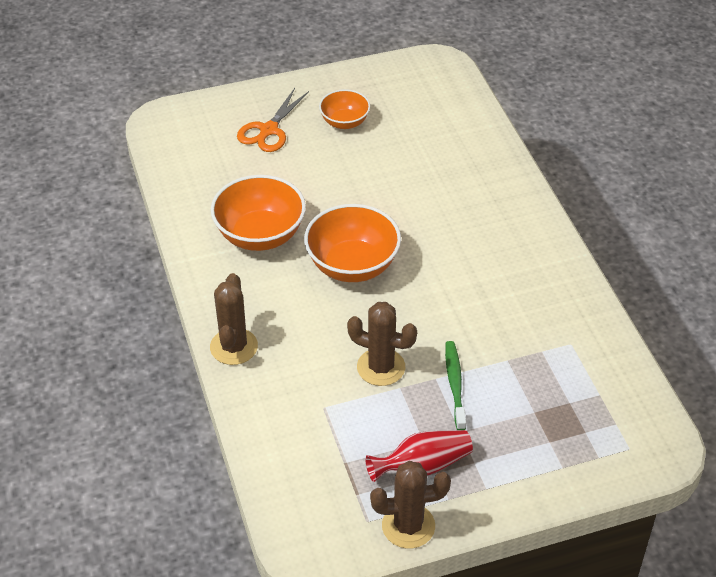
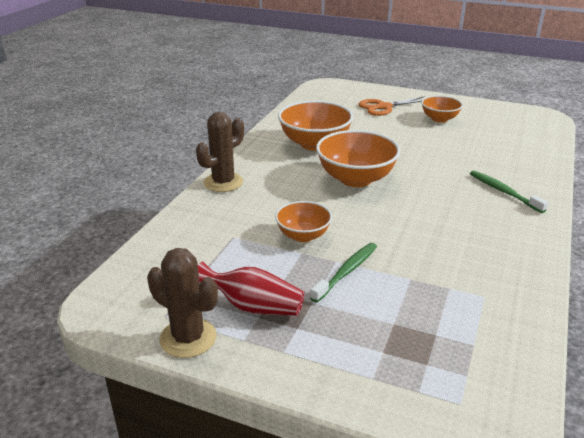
camera: 40 degrees right, 15 degrees down
(381, 367) = (303, 235): brown cactus -> orange bowl
(492, 208) = (503, 192): none -> green toothbrush

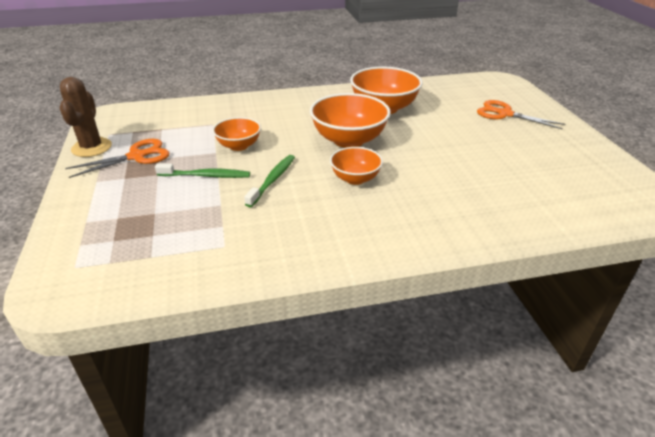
camera: 55 degrees right, 5 degrees up
(223, 182) = (279, 98): brown cactus -> none
(253, 307) = (137, 156): red vase -> orange scissors
(439, 119) = (529, 145): orange bowl -> orange bowl (355, 179)
(503, 192) = (424, 216): green toothbrush -> green toothbrush (272, 180)

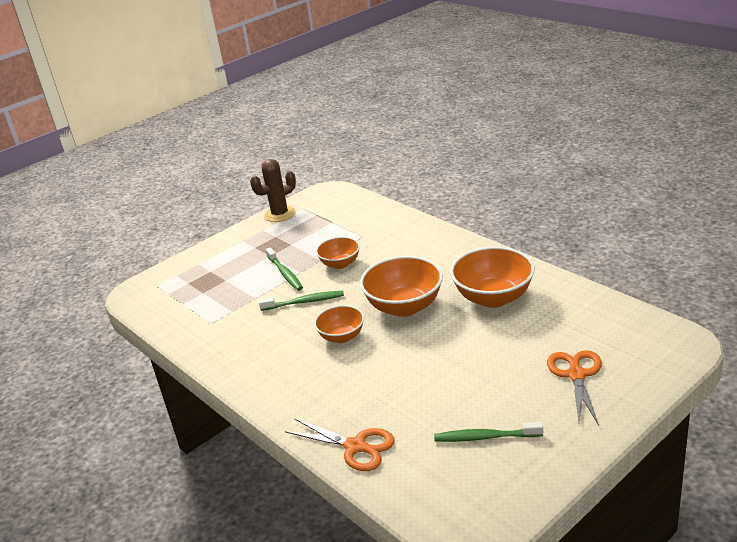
camera: 65 degrees right, 5 degrees down
(137, 156) = (285, 235): orange scissors -> orange scissors (356, 447)
(550, 163) = (485, 437): none -> green toothbrush

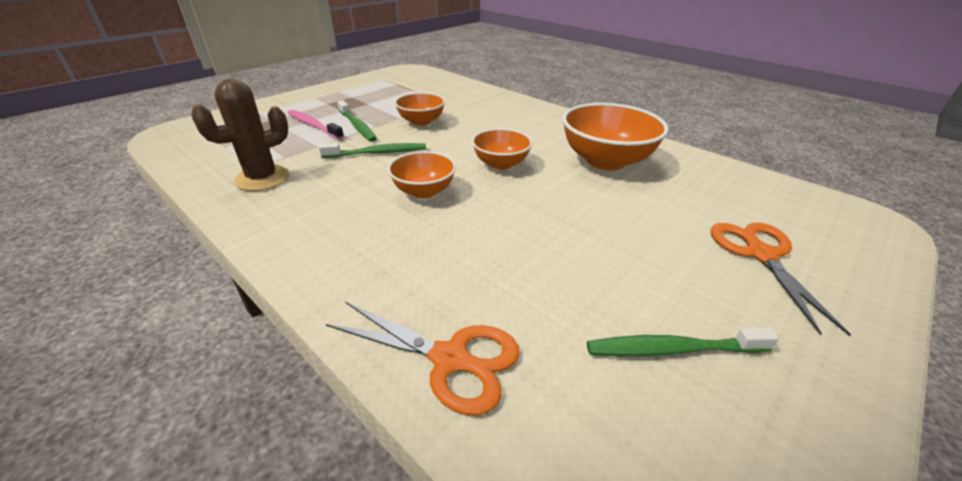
camera: 10 degrees left, 5 degrees up
(248, 275) = (313, 125): none -> pink toothbrush
(280, 214) = (359, 81): brown cactus -> brown cactus (262, 178)
(404, 306) = (500, 164): orange bowl -> orange bowl, size x0.59

